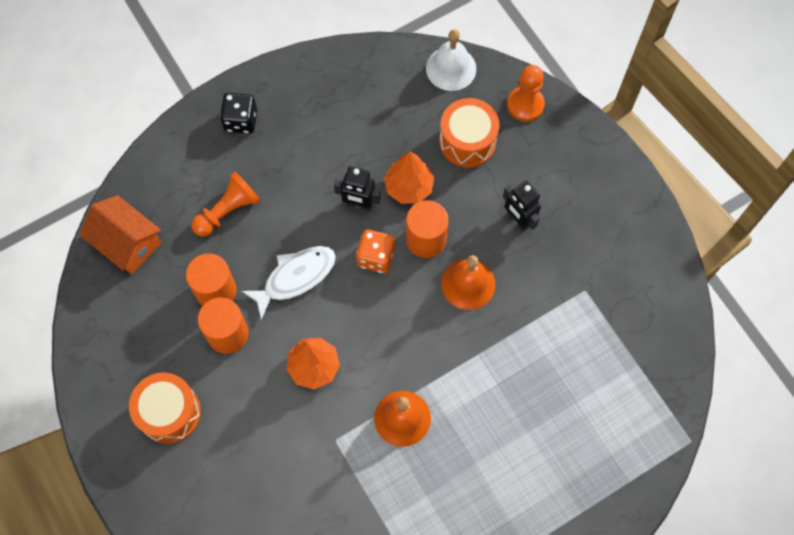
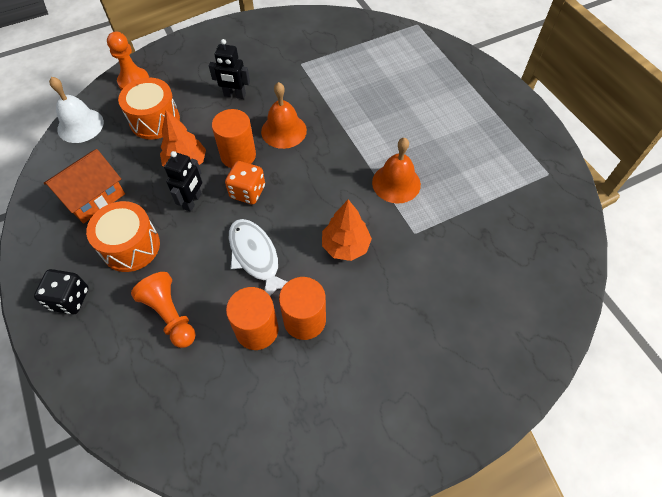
camera: 85 degrees left, 10 degrees down
(127, 243) = (182, 425): orange house -> orange house (93, 197)
(169, 412) = (384, 380): orange drum -> orange drum (131, 246)
(518, 220) = (234, 95): black robot -> black robot turned 45 degrees clockwise

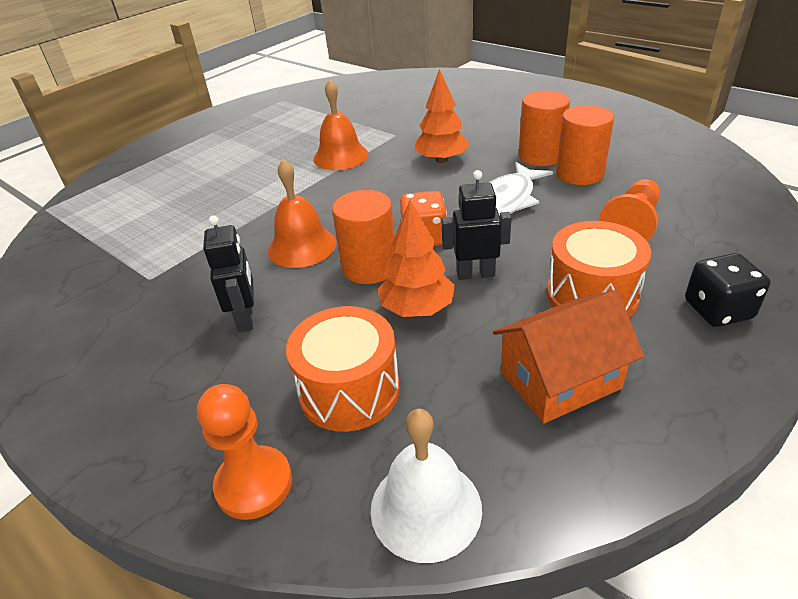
camera: 110 degrees left, 20 degrees down
(93, 197) = (560, 380): orange house -> orange house turned 45 degrees counterclockwise

